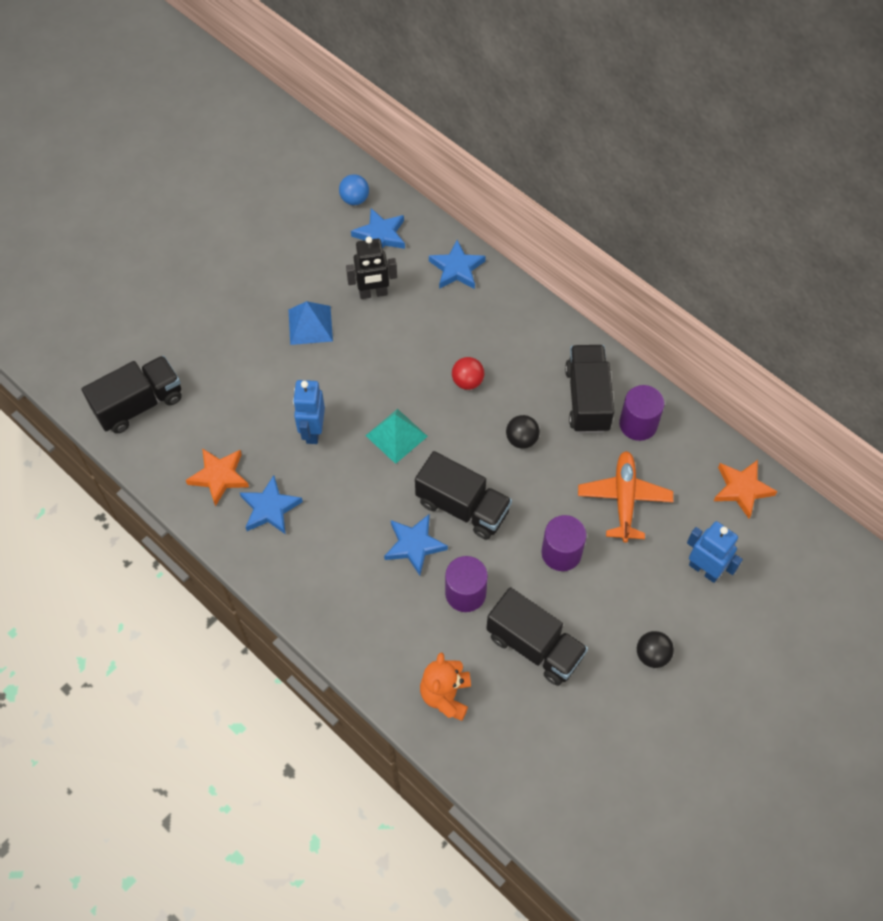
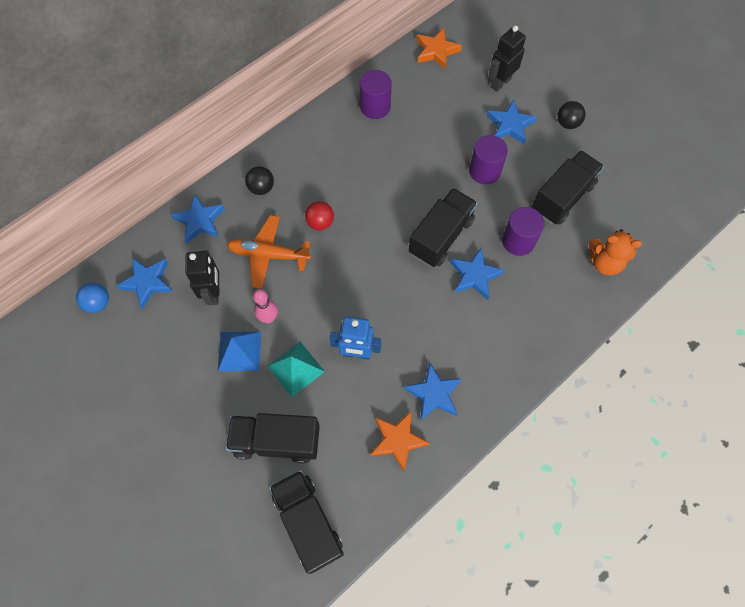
camera: 85 degrees left, 5 degrees up
(348, 346) = (269, 318): none -> pink bowling pin
(396, 435) = (368, 282): turquoise pyramid -> turquoise pyramid (295, 368)
(521, 439) = (381, 187): black ball -> black ball (261, 188)
(587, 399) = (348, 137): black truck -> black truck (276, 441)
(624, 499) = (440, 124): orange plane -> orange plane (268, 255)
(637, 582) = (510, 125): none -> blue star
(704, 569) = (500, 83): blue robot -> black robot

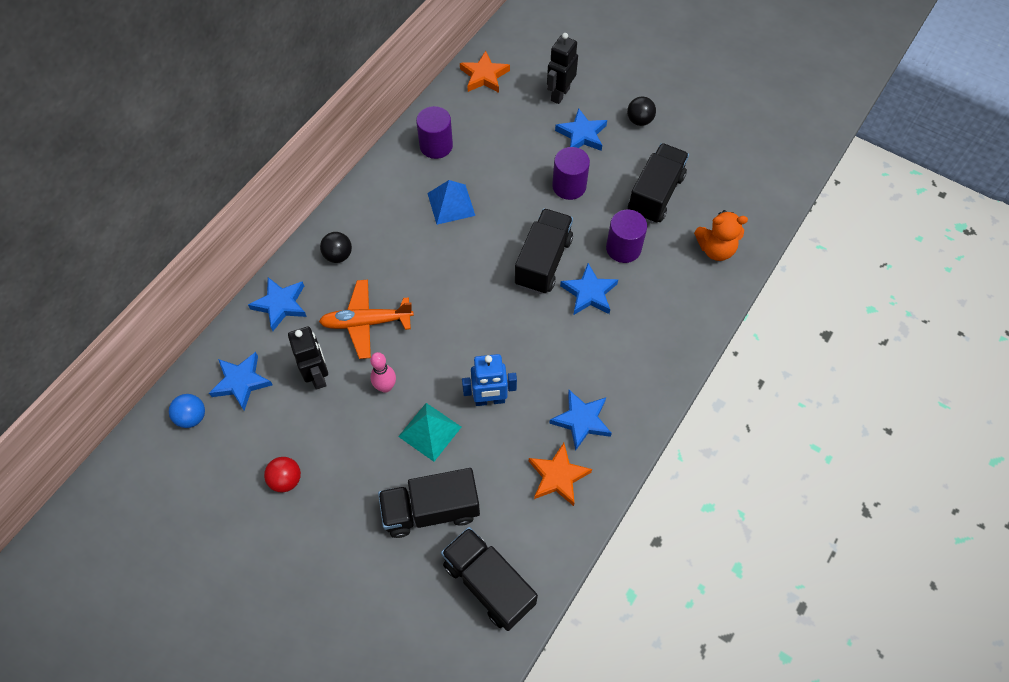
camera: 15 degrees left, 5 degrees down
(239, 351) = (364, 428): blue pyramid -> blue pyramid (451, 204)
(320, 222) = (412, 276): red ball -> red ball (286, 480)

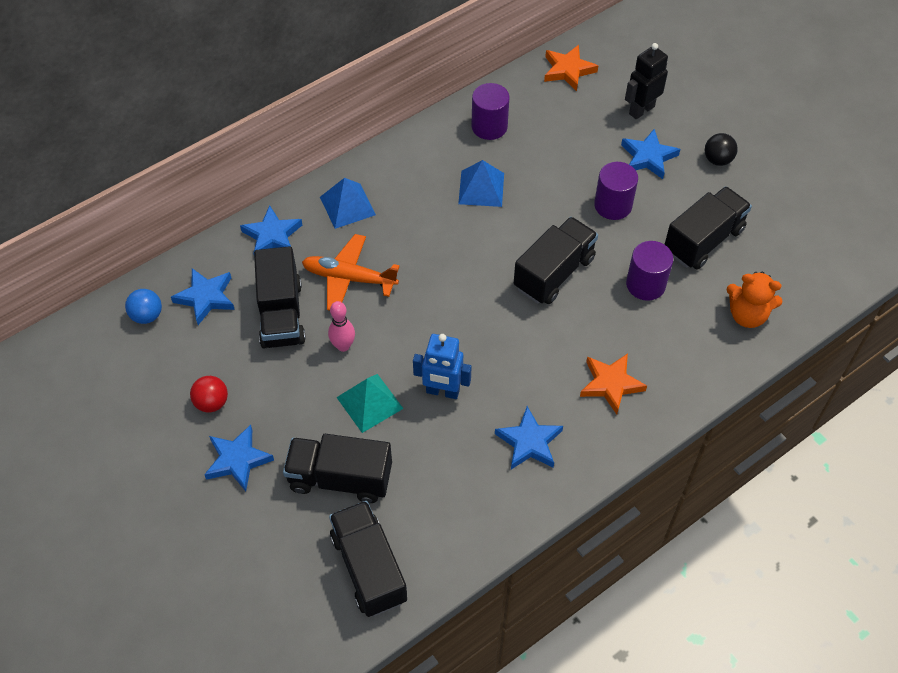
camera: 20 degrees right, 5 degrees down
(318, 375) = (281, 314): black robot -> black truck
(338, 255) = (347, 205): black ball -> blue pyramid
(558, 476) = (482, 489): orange star -> orange star (610, 384)
(589, 293) = (590, 318): blue star -> blue star (237, 460)

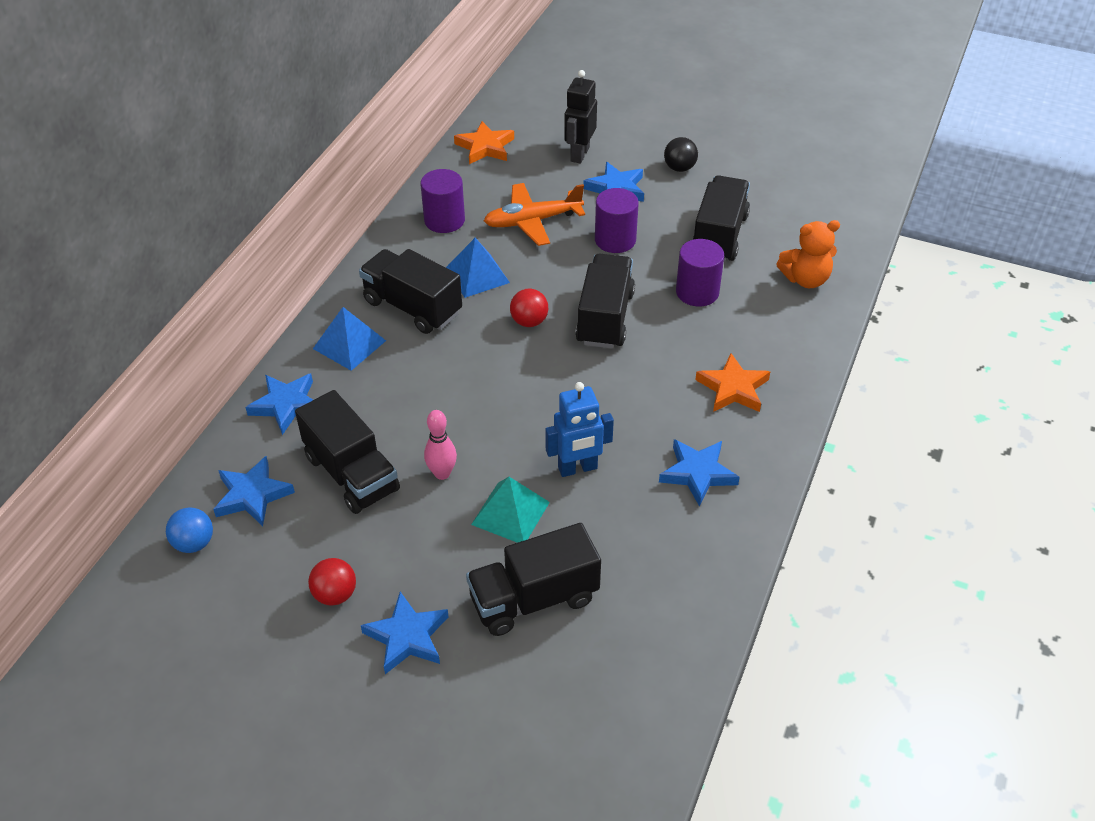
camera: 30 degrees left, 10 degrees down
(349, 278) = (401, 409): orange plane -> orange plane (532, 221)
(369, 568) = (630, 669): black truck -> black truck (412, 307)
(493, 248) = (529, 321): none -> red ball

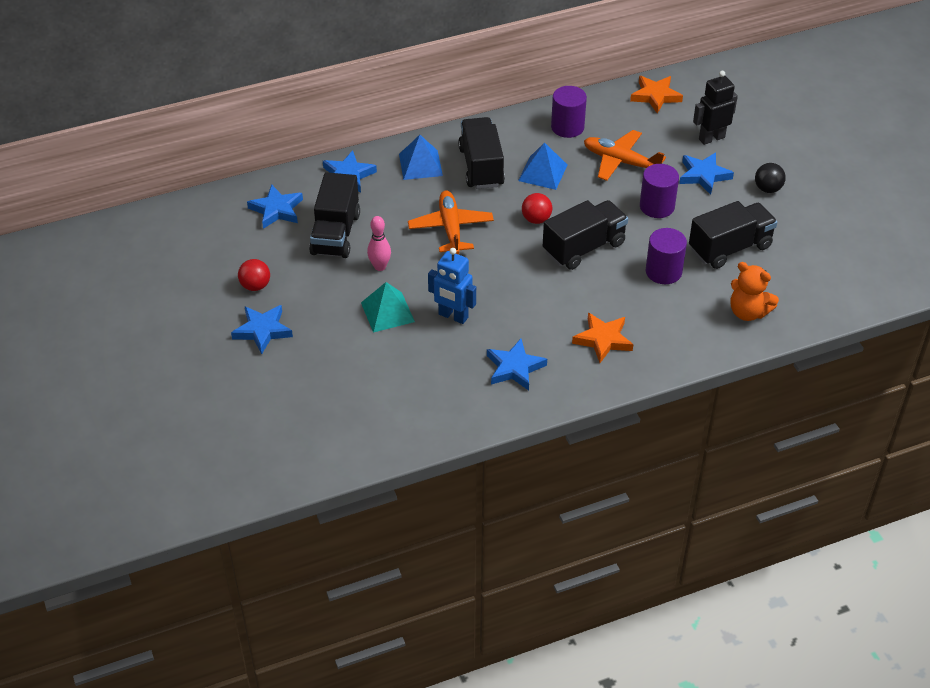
camera: 45 degrees right, 0 degrees up
(194, 543) = (223, 213): blue ball -> none
(461, 385) = (450, 228): none -> orange plane
(534, 599) = (343, 361): black truck -> none

